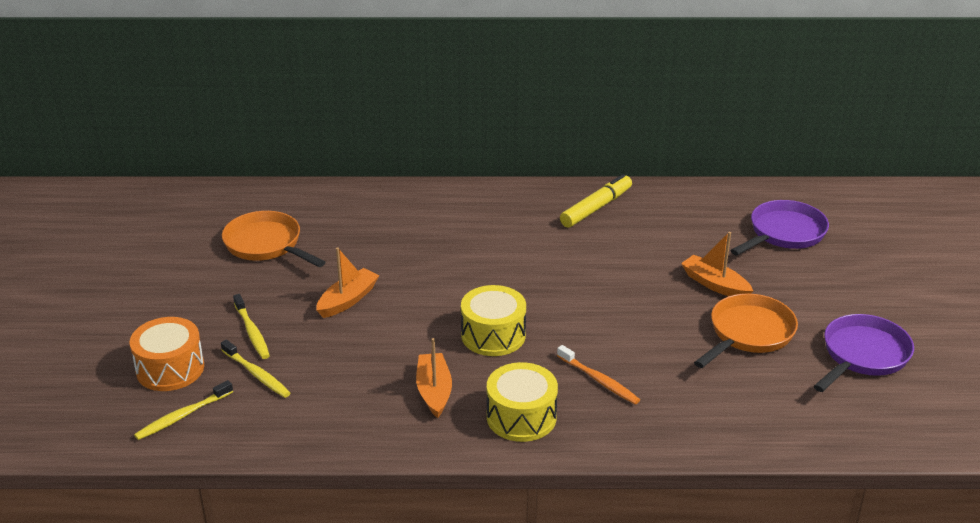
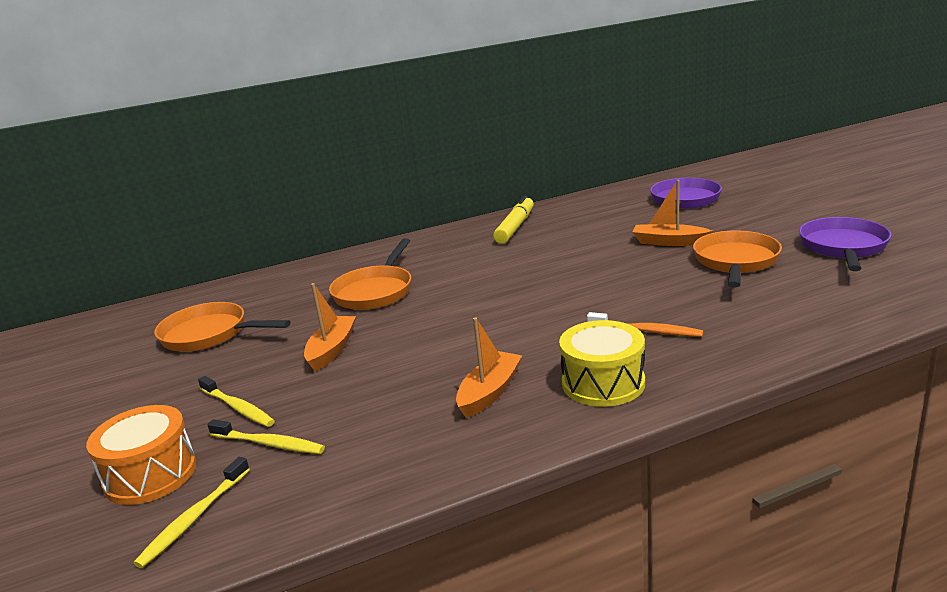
camera: 20 degrees left, 10 degrees down
(420, 246) = (375, 291): none -> orange pan
(434, 391) = (490, 392): orange boat -> orange boat turned 60 degrees clockwise
(493, 335) = (508, 331): yellow drum -> none

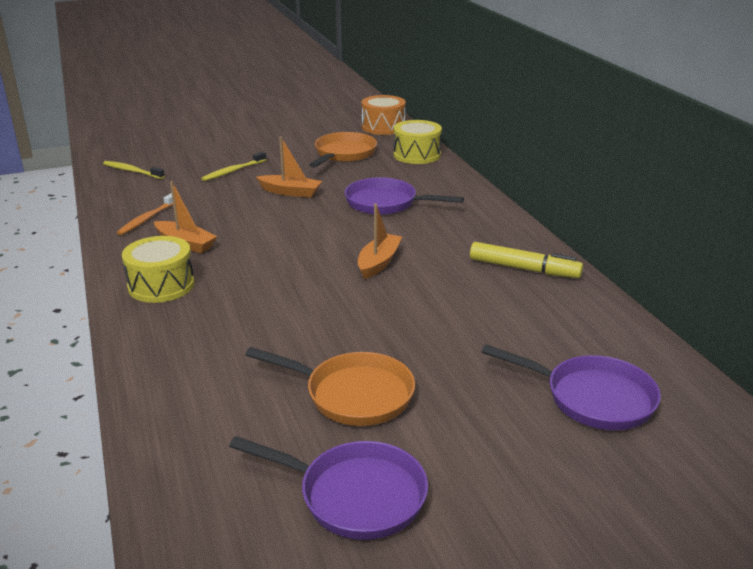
camera: 90 degrees right, 5 degrees up
(150, 474) = (181, 158): orange drum -> orange drum (383, 127)
(235, 291) = (417, 155): none -> yellow drum
(269, 444) = (184, 182): yellow toothbrush -> none
(375, 291) = (386, 203): orange pan -> purple pan
(647, 331) = (227, 314): orange toothbrush -> orange toothbrush (147, 219)
(669, 242) = (436, 359): orange boat -> orange boat (379, 262)

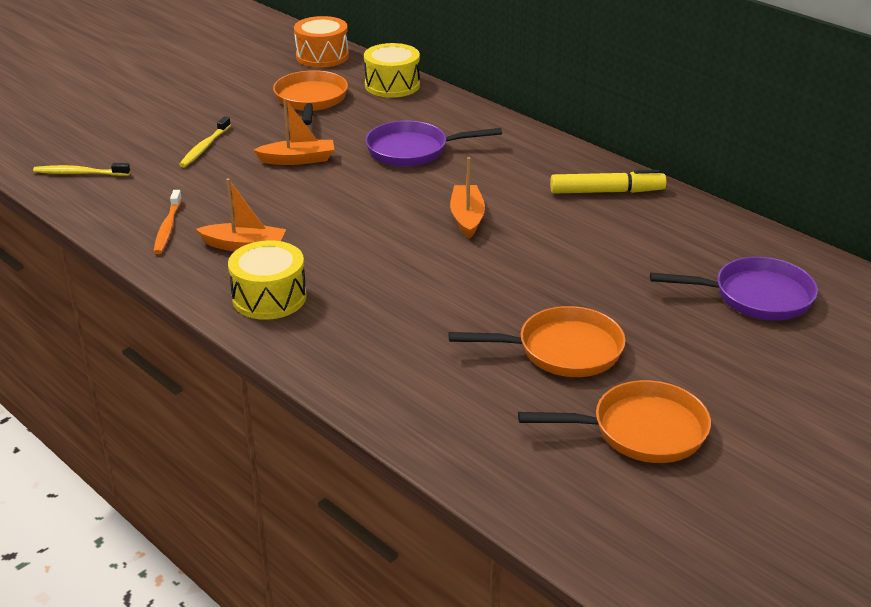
camera: 25 degrees left, 5 degrees up
(355, 495) = (641, 431): purple pan -> orange pan

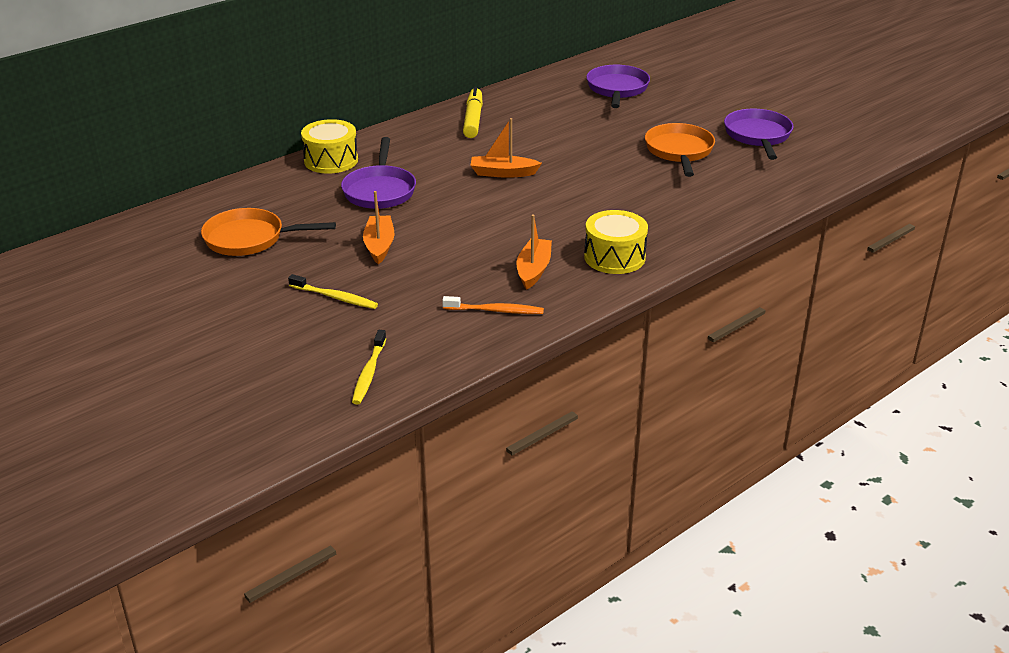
camera: 85 degrees left, 0 degrees up
(322, 56) = (140, 232): orange drum -> none
(392, 85) = (236, 196): yellow drum -> yellow drum (331, 160)
(641, 431) = (758, 136): orange pan -> purple pan

